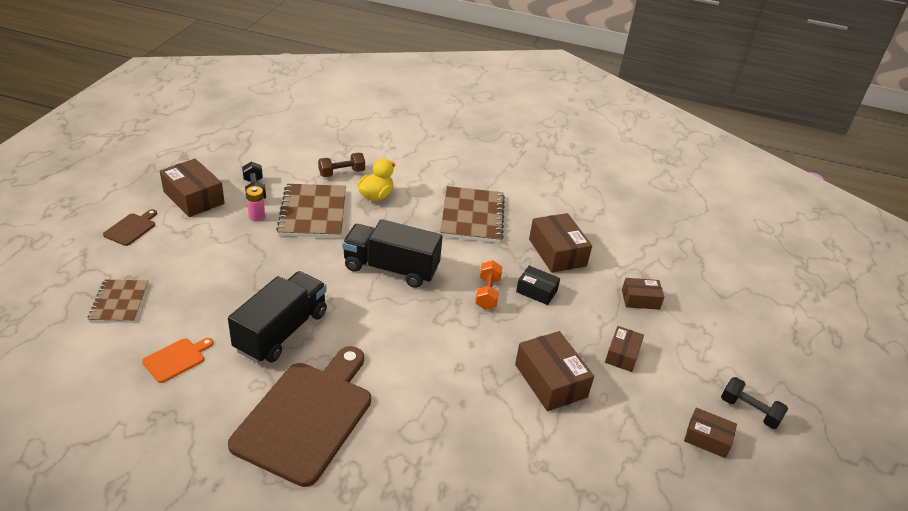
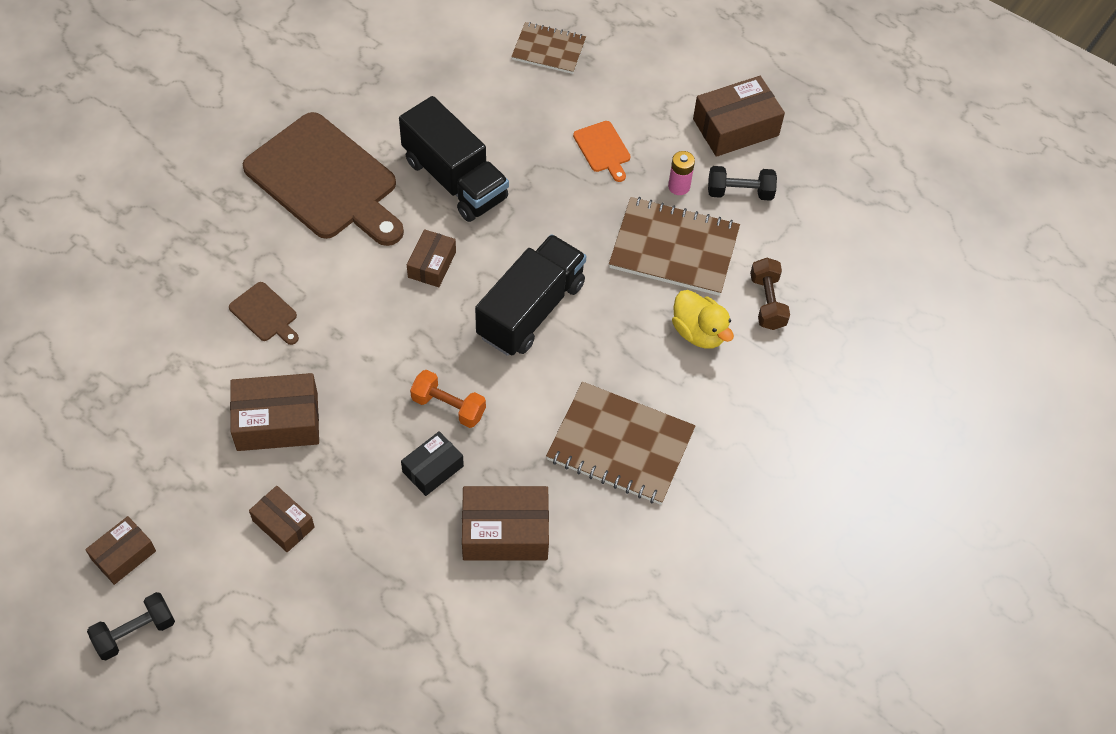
camera: 110 degrees right, 20 degrees up
(131, 228) = (682, 65): brown cutting board -> brown cutting board (265, 314)
(176, 359) = (445, 89): orange cutting board -> orange cutting board (603, 149)
(640, 299) = (370, 602): brown box -> brown box (432, 264)

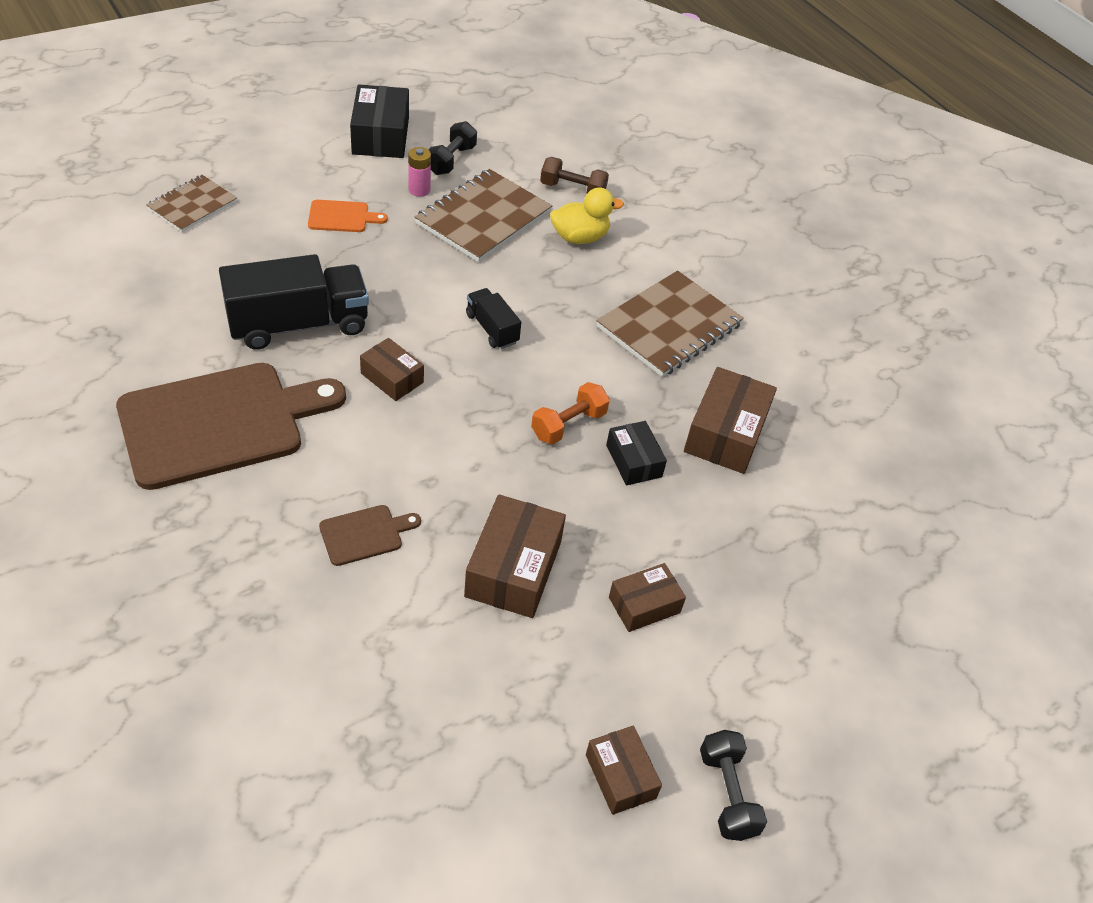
camera: 70 degrees left, 10 degrees down
(531, 310) = (492, 328): black truck -> black truck, size x0.51
(735, 127) = (380, 136): brown box -> black box

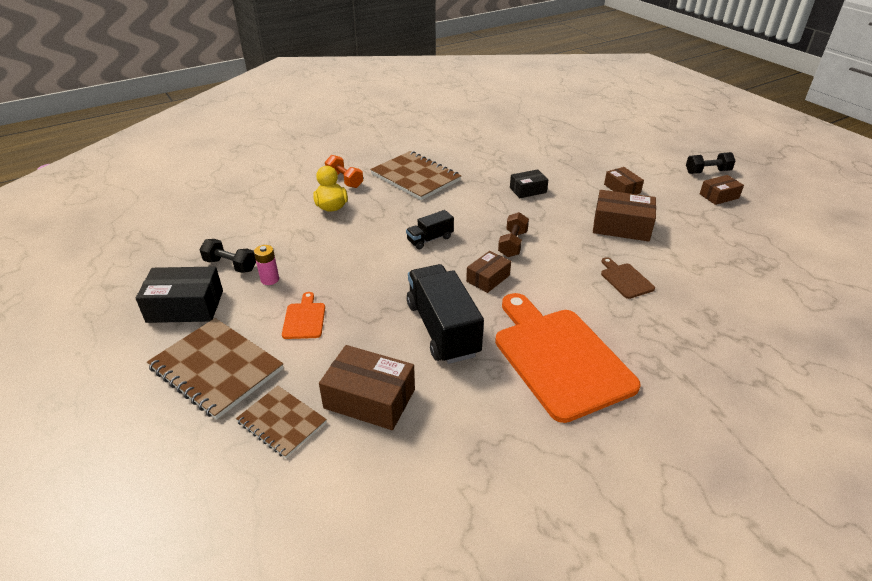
camera: 85 degrees left, 10 degrees down
(220, 423) = (559, 358): brown cutting board -> orange cutting board
(483, 218) = (308, 247): brown notebook -> brown notebook (216, 368)
(568, 425) = (508, 210): orange dumbbell -> orange dumbbell (344, 180)
(572, 190) = (276, 210): brown dumbbell -> brown dumbbell (512, 244)
(725, 433) = (497, 164): brown box -> brown box (369, 399)

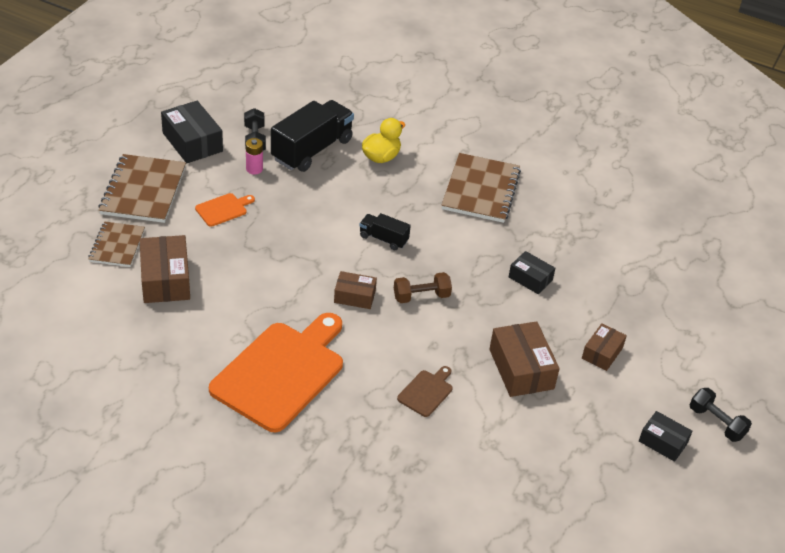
camera: 55 degrees right, 5 degrees up
(344, 180) = (432, 146): orange dumbbell -> none
(442, 329) = (267, 291): black truck -> black truck (312, 150)
(719, 196) = (663, 442): brown box -> black box

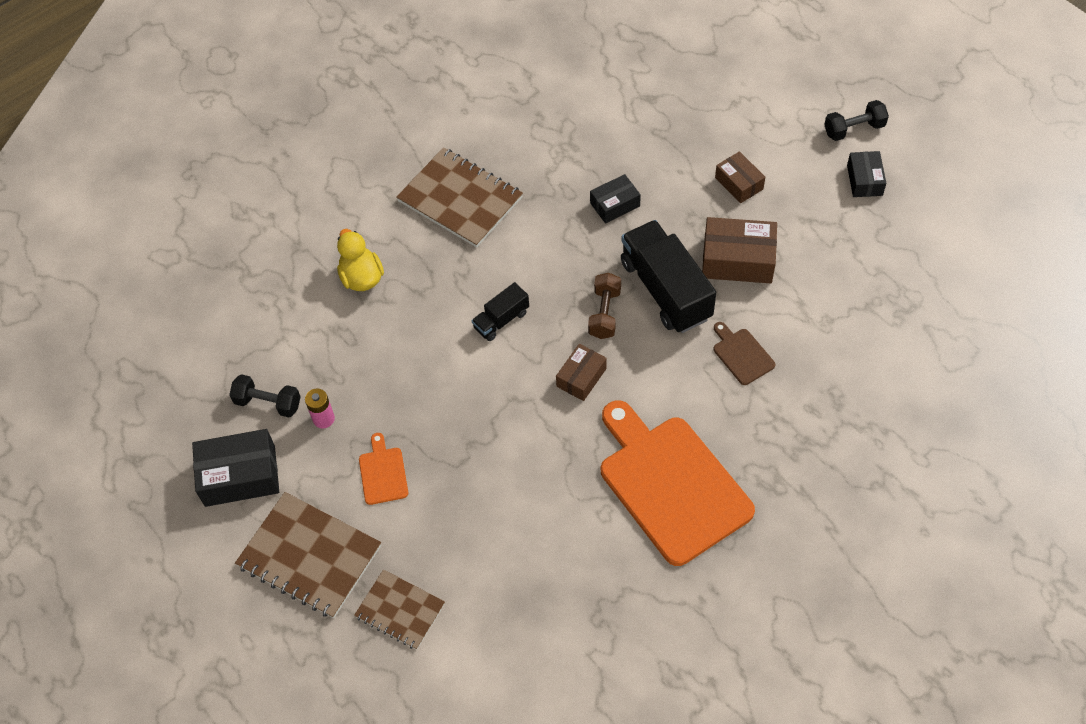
camera: 60 degrees left, 15 degrees up
(165, 279) = (481, 568): brown box -> none
(312, 150) = (316, 345): black truck -> black truck (666, 290)
(663, 442) = (864, 180): black box -> black box turned 60 degrees counterclockwise

